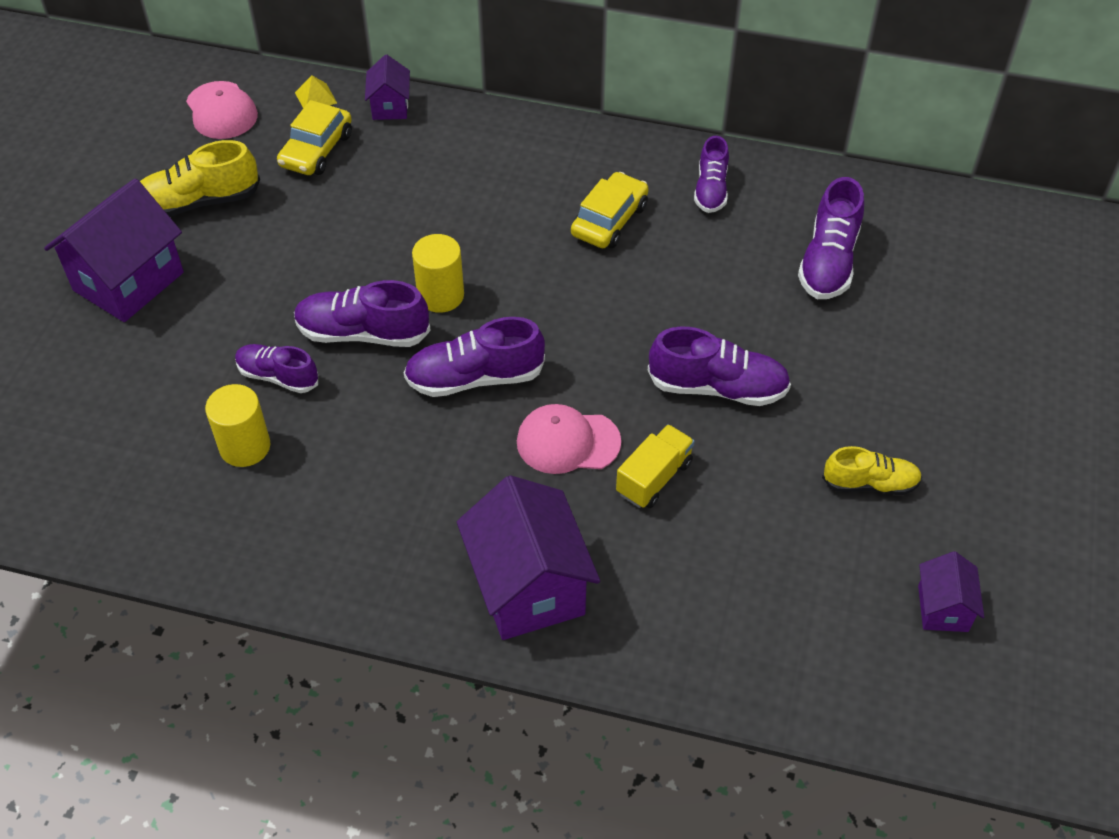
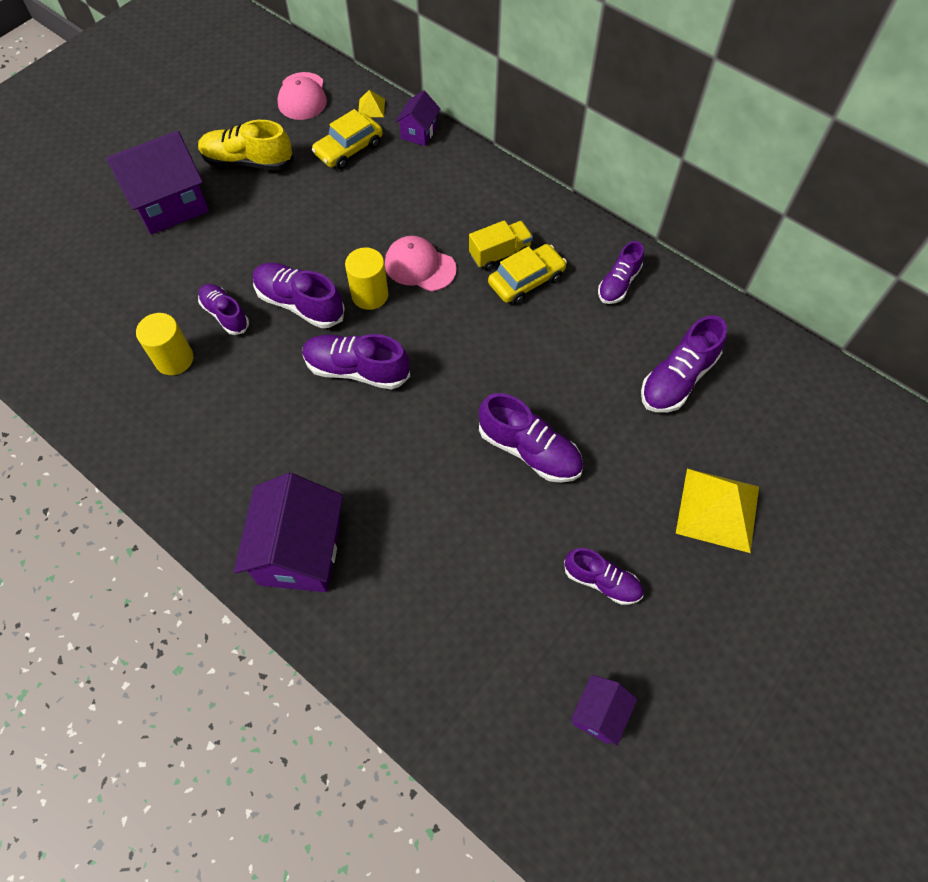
camera: 25 degrees right, 10 degrees up
(568, 442) = (393, 448): pink cap -> pink cap (420, 266)
(654, 478) = (439, 504): yellow truck -> yellow truck (500, 254)
(870, 483) = (602, 581): yellow shoe -> purple shoe
(943, 370) = (718, 509): none -> yellow pyramid

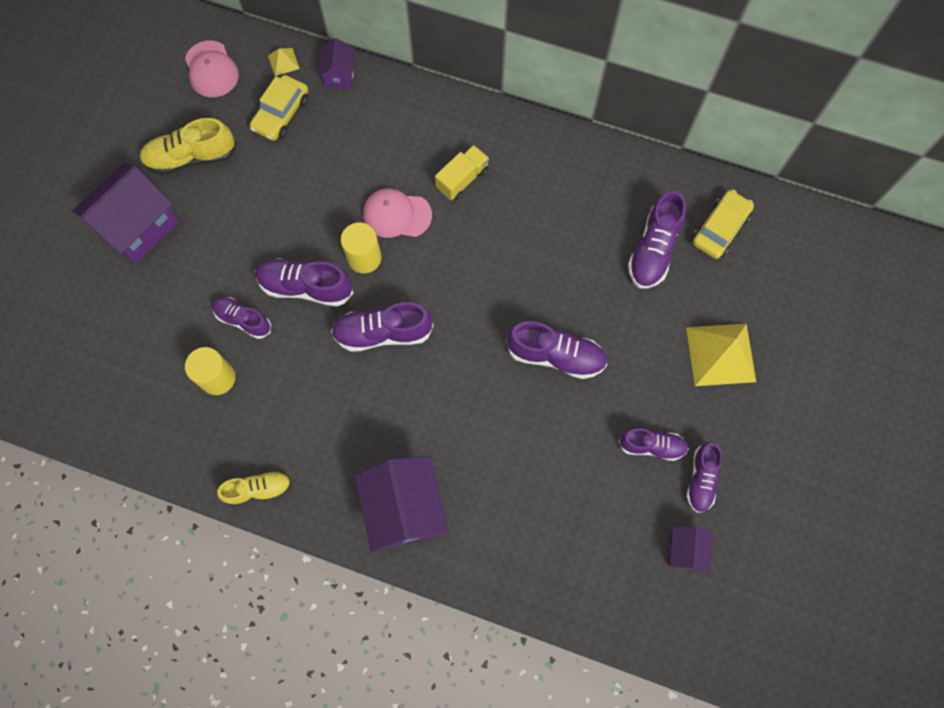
camera: 20 degrees left, 10 degrees up
(160, 478) = (258, 489): none -> yellow shoe
(526, 280) = (495, 198): yellow car -> yellow car (720, 229)
(618, 283) = (575, 175): purple shoe -> purple shoe (701, 479)

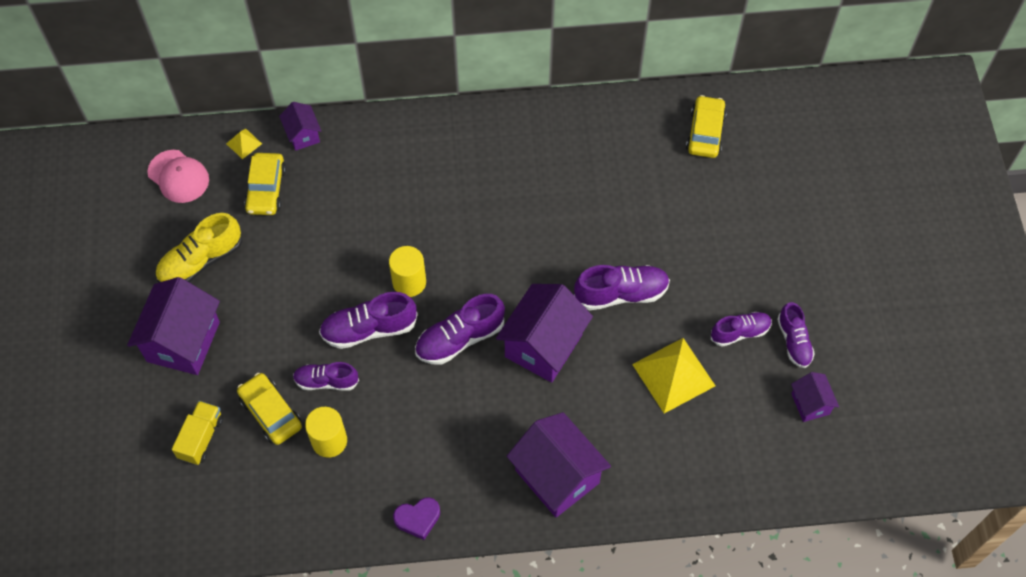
camera: 25 degrees left, 10 degrees down
(180, 328) = (271, 412): none -> yellow car
(258, 489) = (418, 519): yellow shoe -> purple heart
(397, 215) = (419, 234): pink cap -> none
(456, 374) = (543, 345): none -> purple house
(462, 179) = (462, 180): yellow truck -> yellow truck (201, 438)
(653, 250) = (658, 172): purple shoe -> none
(721, 354) = (758, 234): yellow pyramid -> yellow pyramid (673, 375)

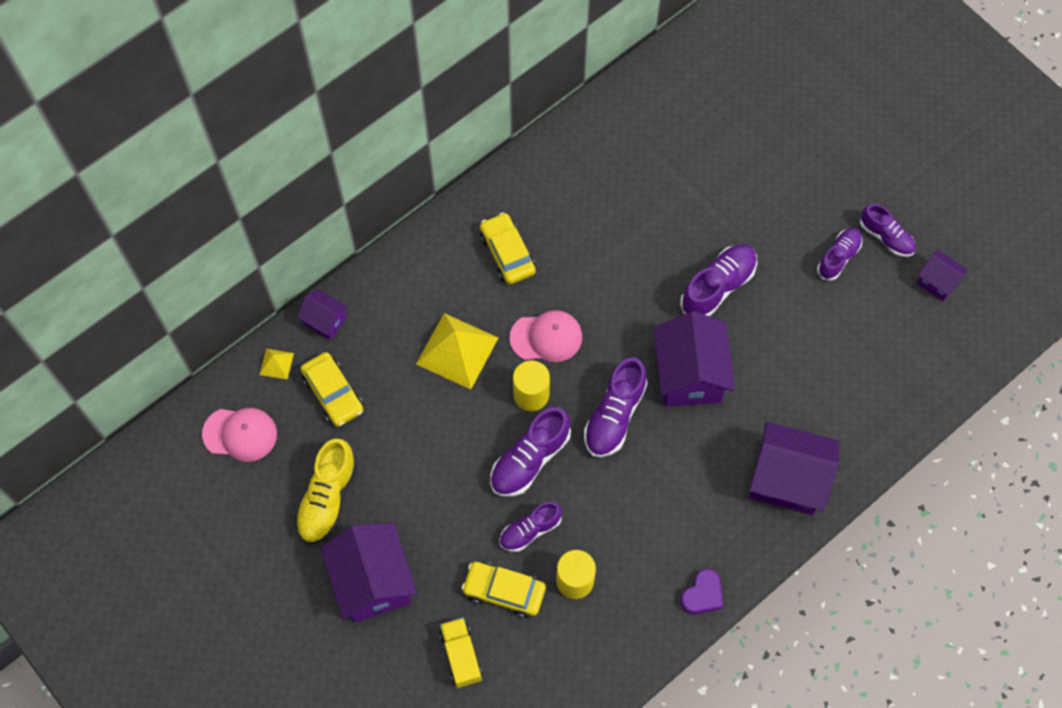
camera: 35 degrees left, 5 degrees up
(455, 247) = (546, 337): none -> pink cap
(673, 375) = (813, 329): yellow pyramid -> yellow pyramid (457, 350)
(705, 132) = (678, 97): yellow car -> yellow car (507, 253)

